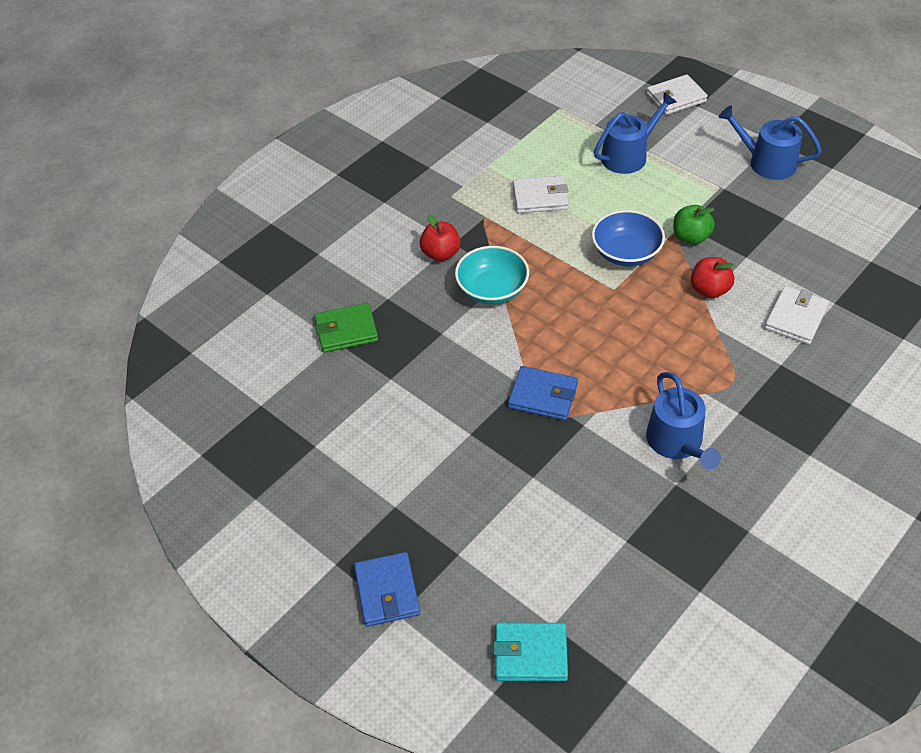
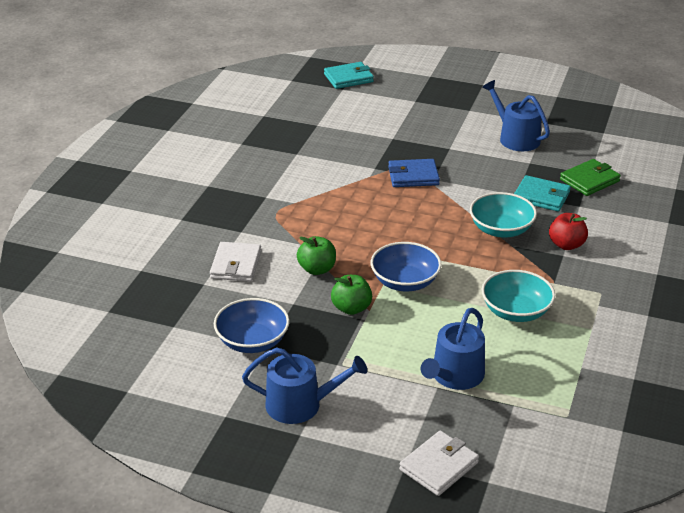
camera: 155 degrees right, 15 degrees down
(387, 591) = (444, 81): blue wallet -> none
(417, 322) = (541, 196): none -> turquoise wallet
(540, 197) = (516, 311): white wallet -> turquoise bowl
(677, 442) = (304, 173): blue watering can -> blue watering can (515, 138)
(709, 290) = (317, 269): red apple -> green apple
(795, 227) = (252, 341): none -> blue bowl

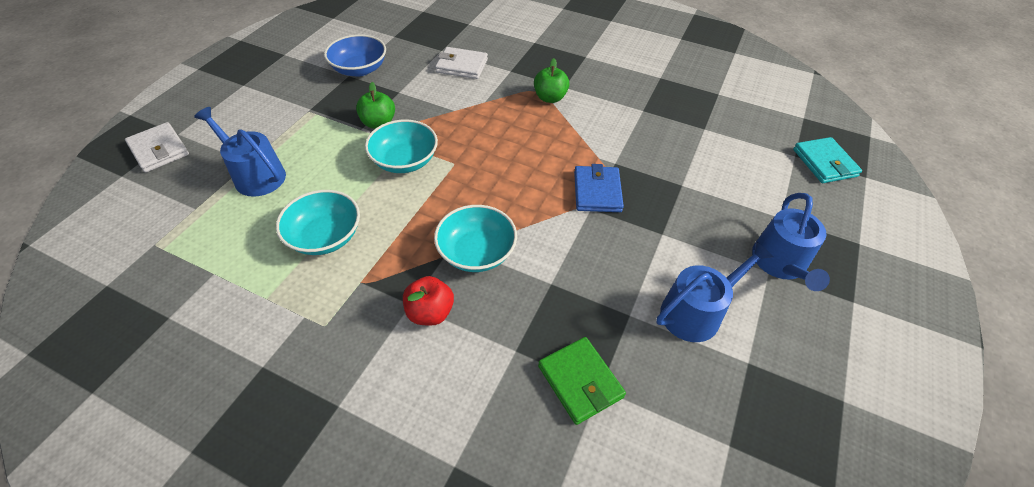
camera: 95 degrees right, 15 degrees up
(300, 405) = (274, 87): blue watering can -> blue watering can (780, 263)
(317, 269) = (442, 108): green apple -> green apple (550, 98)
(405, 282) = (405, 161): blue bowl -> turquoise bowl
(541, 196) = (543, 310): turquoise wallet -> none

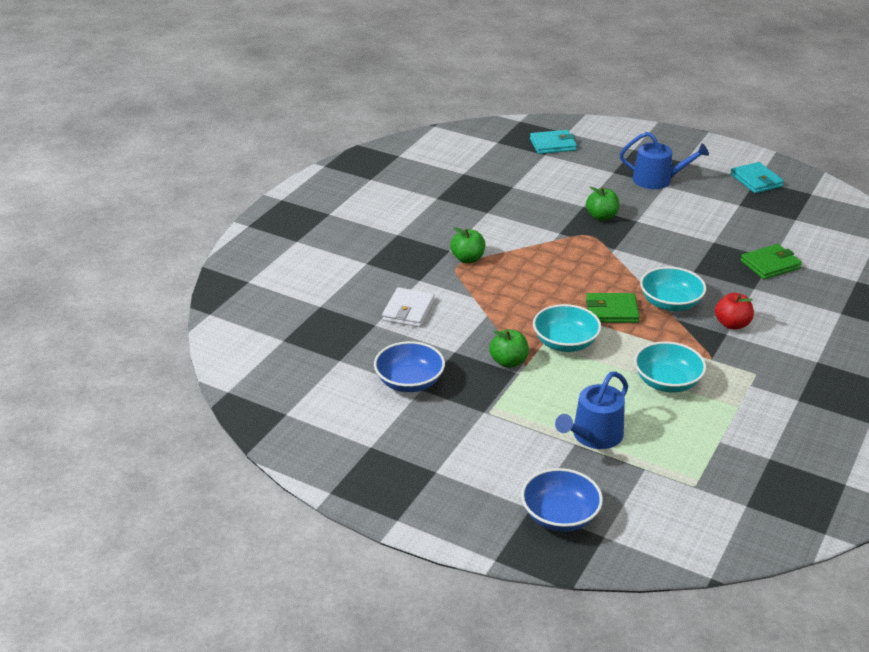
camera: 85 degrees left, 15 degrees down
(159, 150) = (560, 516): white wallet -> blue bowl
(460, 198) = (611, 311): none -> green wallet
(597, 192) = (595, 244): blue wallet -> none
(661, 200) = (601, 217): none -> green apple
(696, 312) = (705, 217): blue watering can -> none
(840, 400) = (756, 180): none -> turquoise wallet

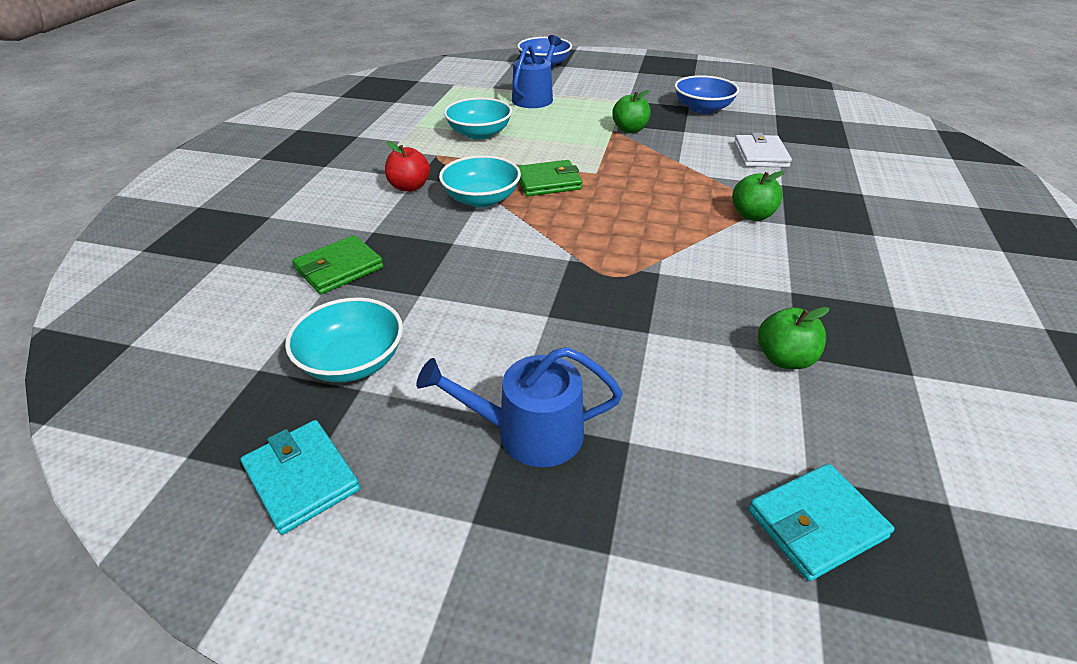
camera: 165 degrees right, 5 degrees up
(565, 343) = (585, 149): turquoise bowl -> turquoise bowl (352, 361)
(601, 217) = (608, 313): green apple -> green apple (784, 359)

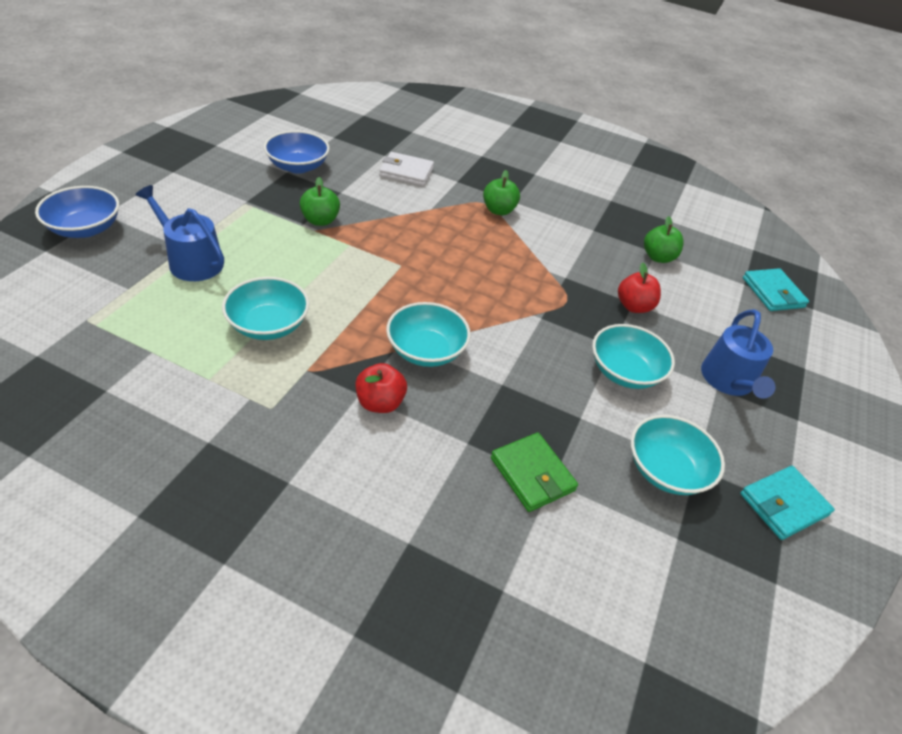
camera: 85 degrees left, 5 degrees up
(505, 326) = (624, 372): none -> turquoise bowl
(548, 182) = (408, 299): green wallet -> none
(640, 333) = (633, 306): none -> red apple

